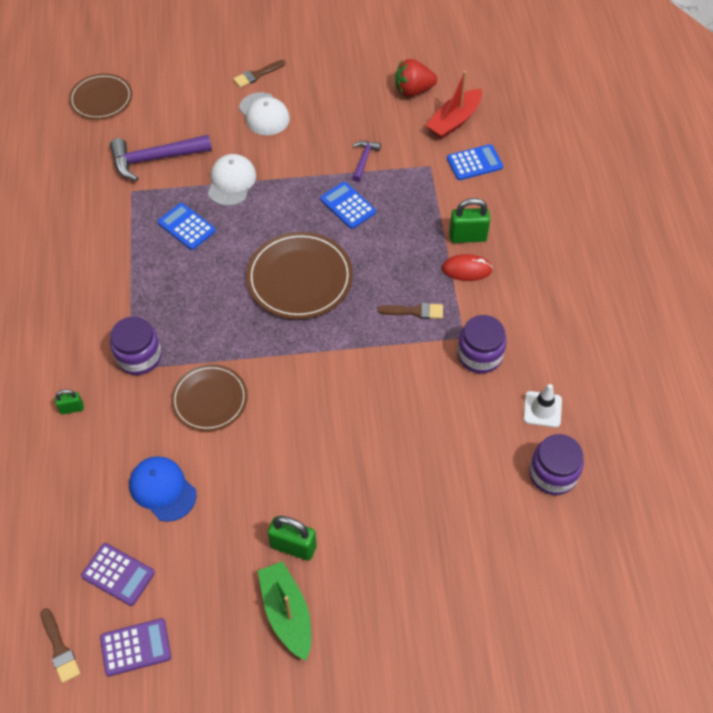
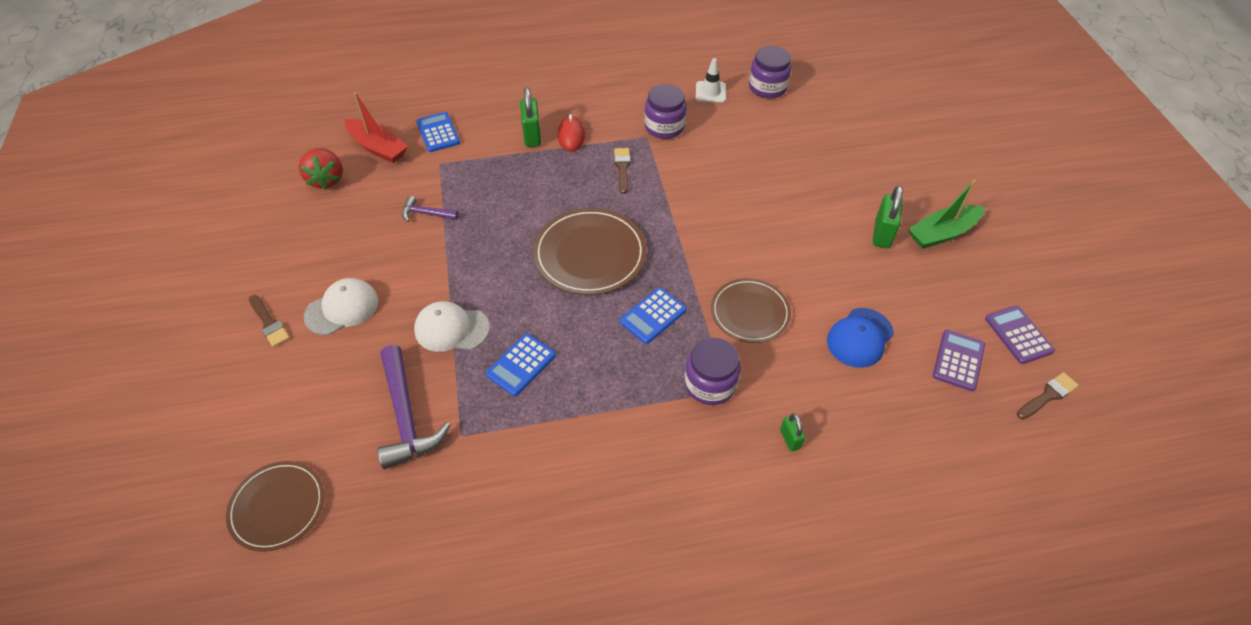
camera: 95 degrees left, 5 degrees down
(348, 206) = (491, 223): blue calculator -> blue calculator (653, 316)

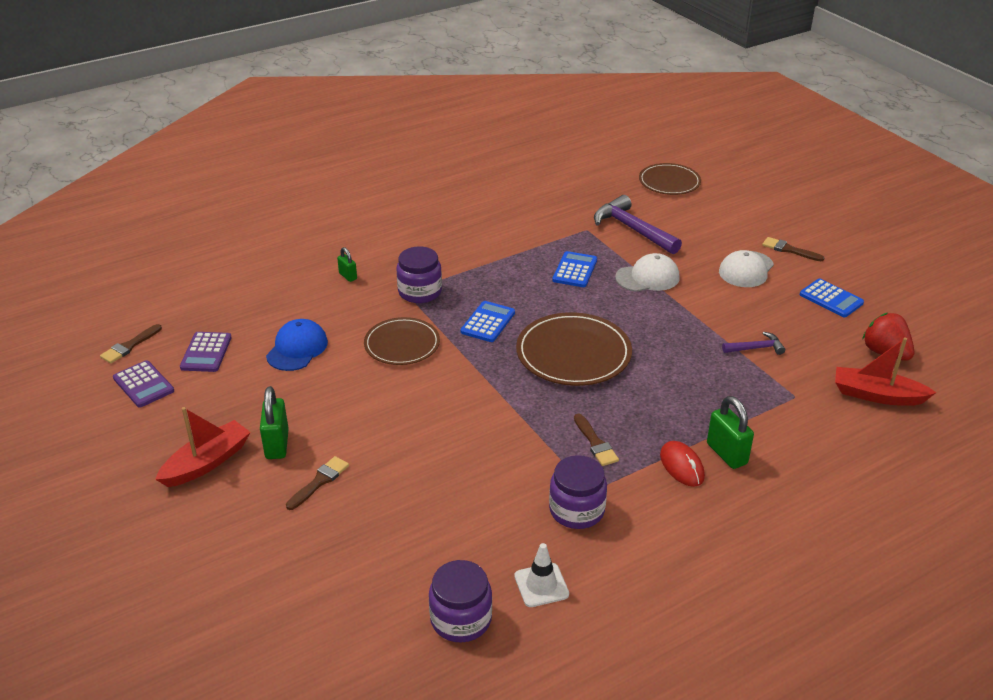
camera: 160 degrees right, 15 degrees down
(438, 132) = (834, 429): blue calculator -> blue calculator (831, 299)
(848, 193) = (319, 481): none -> brown brush
(942, 233) = (207, 462): green boat -> red boat

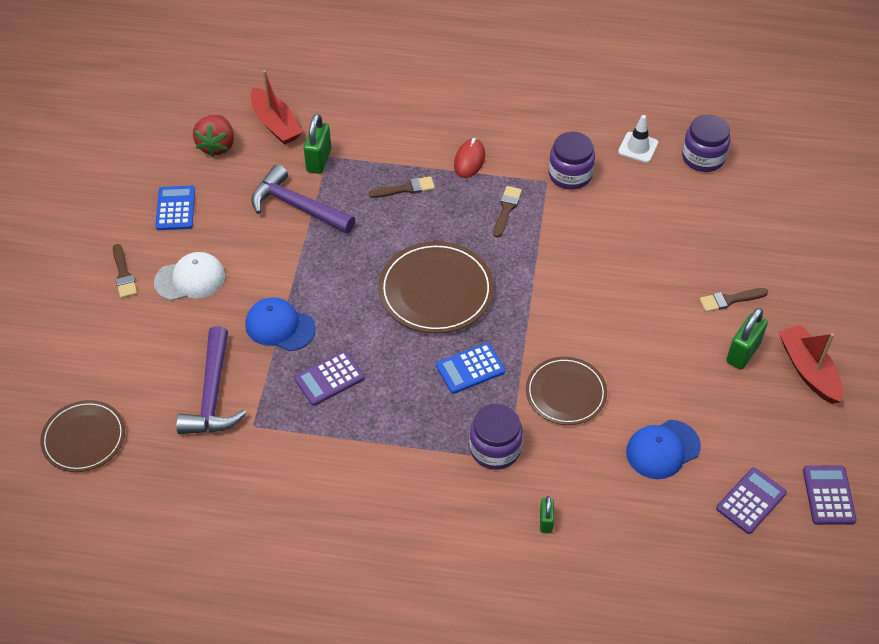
camera: 140 degrees left, 15 degrees up
(129, 346) = (823, 561): brown brush -> brown brush (406, 188)
(207, 462) = (808, 370): red boat -> red boat turned 75 degrees clockwise
(575, 270) = (329, 378): blue calculator -> purple calculator
(647, 277) = (280, 326): white cap -> blue cap
(726, 454) = (430, 150): green padlock -> green padlock (319, 160)
(756, 348) = (297, 206): purple hammer -> purple hammer, size x1.92

